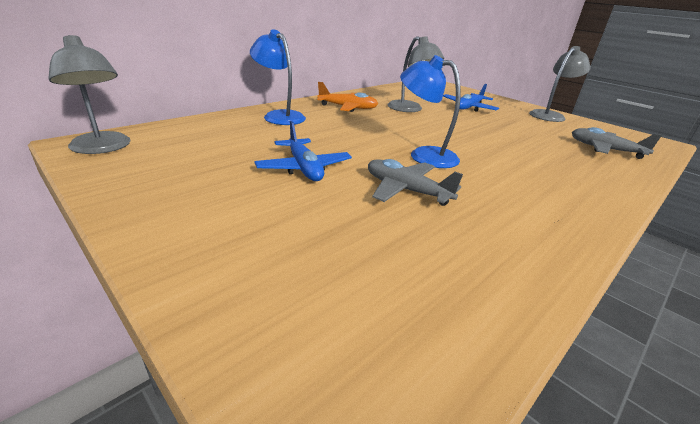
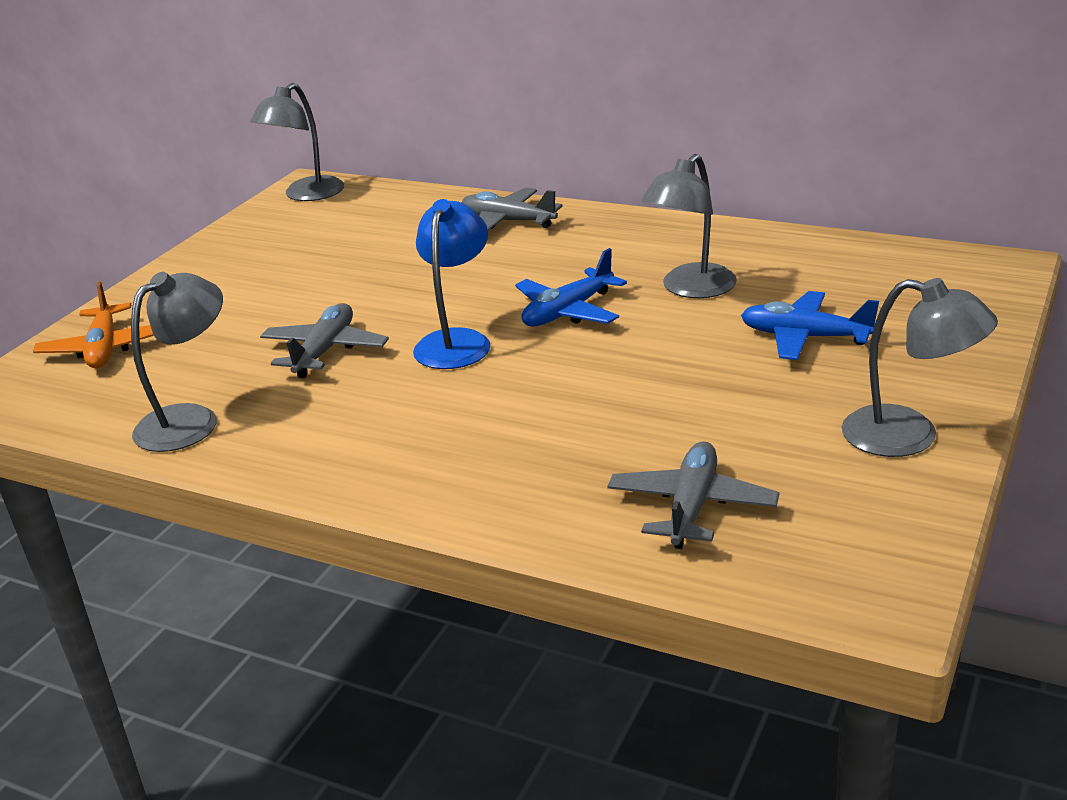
camera: 75 degrees right, 0 degrees up
(279, 116) = (508, 221): blue lamp -> grey plane
(304, 168) = (339, 286): blue plane -> blue plane (568, 312)
(348, 108) = (619, 246): orange plane -> orange plane (104, 348)
(495, 264) = (190, 420): none -> grey lamp

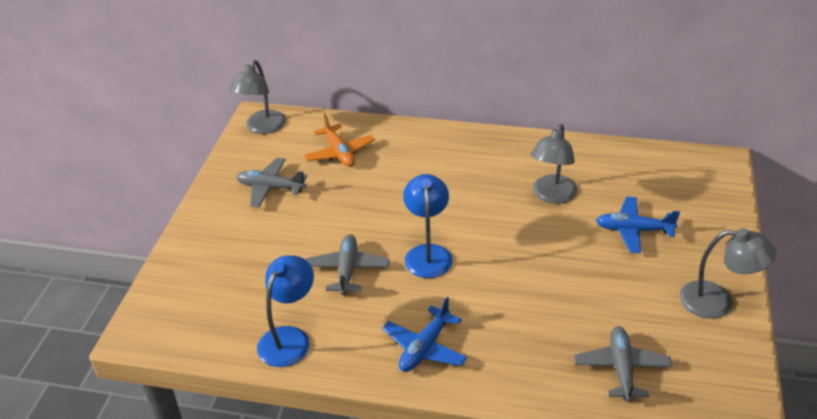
camera: 15 degrees left, 10 degrees up
(104, 348) = (196, 282): orange plane -> orange plane (339, 153)
(190, 420) = (289, 338): grey lamp -> blue lamp
(508, 221) = (412, 144): grey plane -> grey plane (270, 188)
(568, 312) = (486, 221): blue plane -> blue plane (425, 347)

